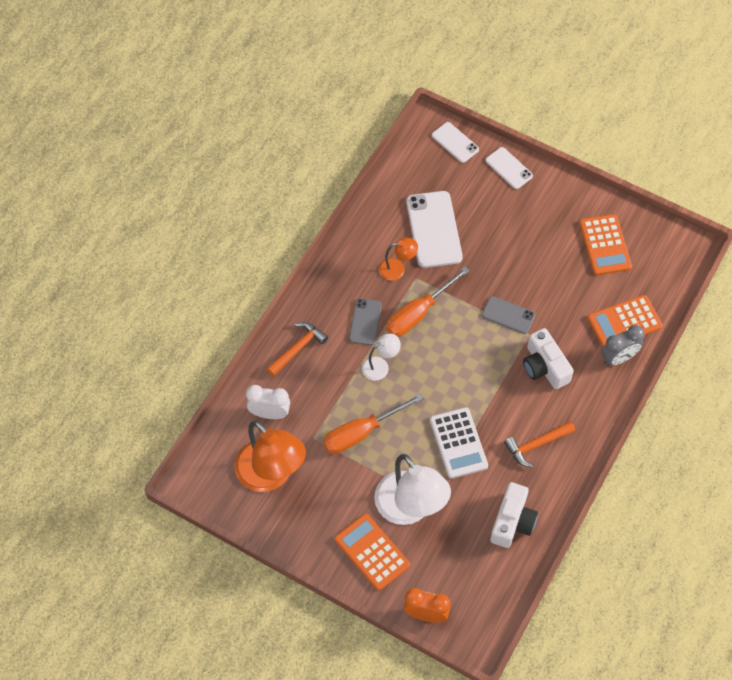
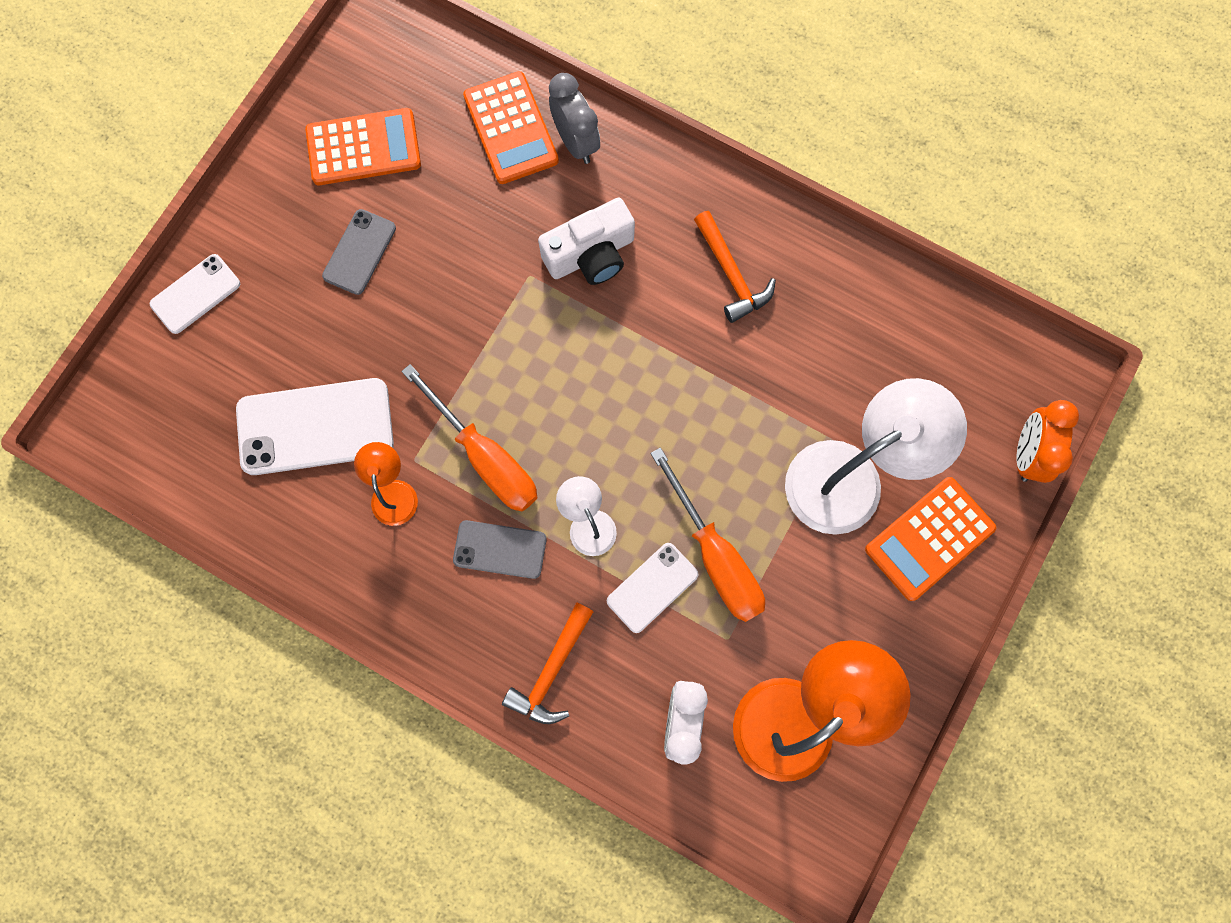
camera: 90 degrees left, 15 degrees up
(298, 348) = (551, 671): orange hammer -> orange hammer turned 105 degrees counterclockwise
(455, 142) = (131, 385): white phone -> white phone (652, 587)
(458, 443) = (731, 395): white calculator -> none
(508, 315) = (493, 307): grey phone -> grey phone (359, 252)
(512, 521) = (864, 317): white camera -> none

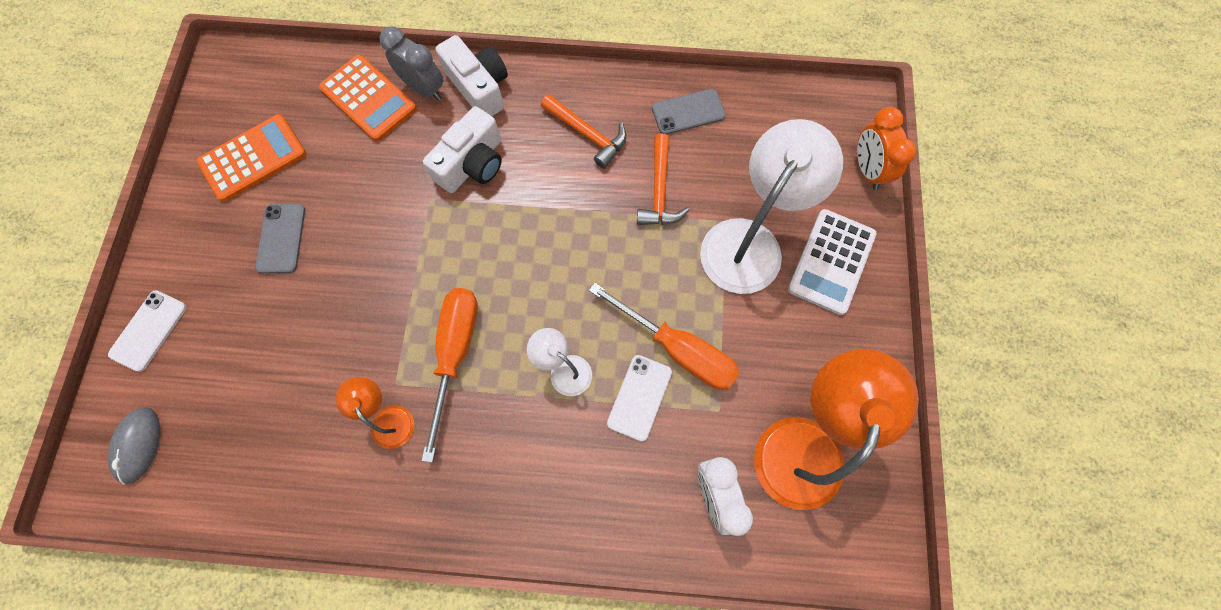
camera: 25 degrees left, 5 degrees down
(148, 408) = (138, 445): none -> grey mouse
(315, 426) = (298, 394): white phone -> none
(485, 457) = (455, 354): orange screwdriver -> orange screwdriver turned 105 degrees counterclockwise
(500, 549) = (500, 424): grey phone -> grey phone (688, 112)
(551, 671) = (589, 506): orange hammer -> orange hammer (659, 191)
(636, 166) = (479, 87): none -> white camera
(929, 539) = (831, 262): orange calculator -> white calculator

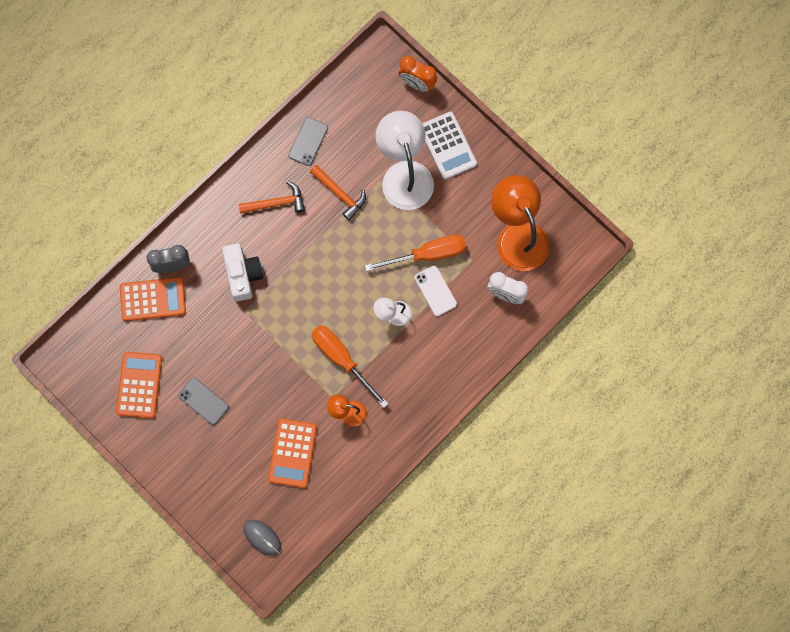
camera: 50 degrees left, 5 degrees up
(149, 330) = (201, 498): white phone -> none
(284, 393) = (293, 453): none -> orange calculator
(479, 87) = (197, 236): white camera -> none

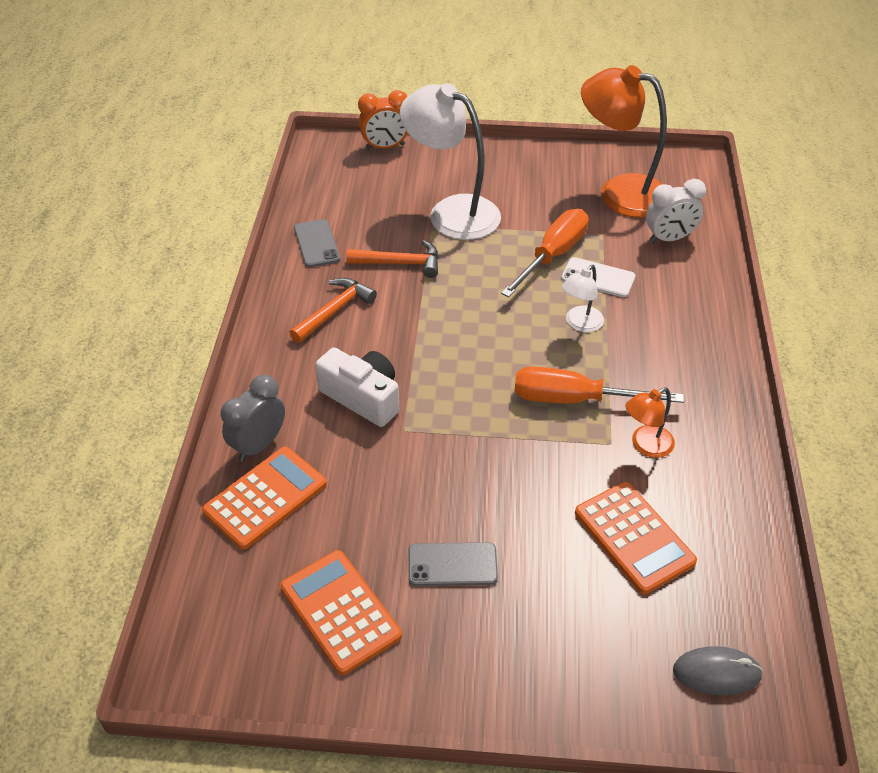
camera: 40 degrees left, 30 degrees down
(447, 145) = (469, 170): white calculator -> none

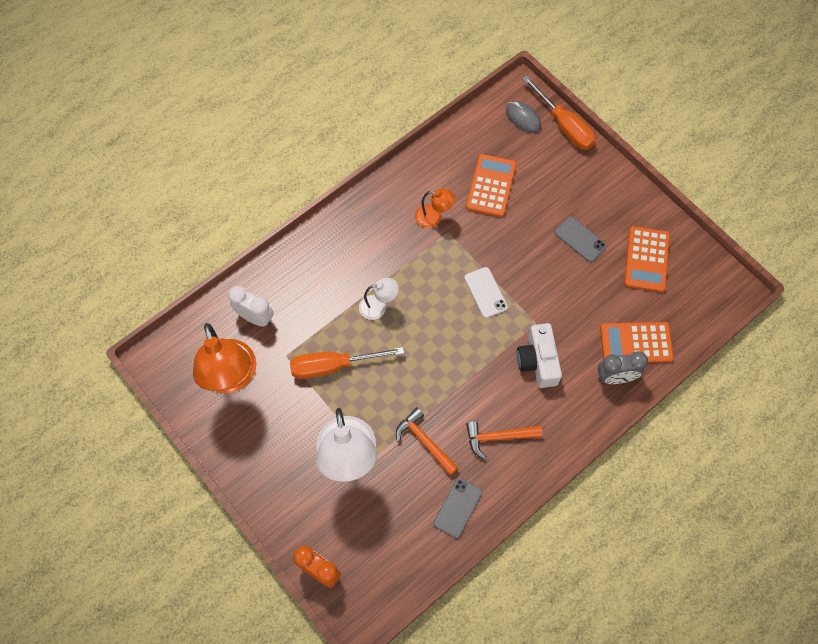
camera: 135 degrees left, 20 degrees up
(575, 399) = (436, 267): orange screwdriver -> orange screwdriver (564, 125)
(598, 278) = (330, 327): white phone -> white phone (485, 292)

